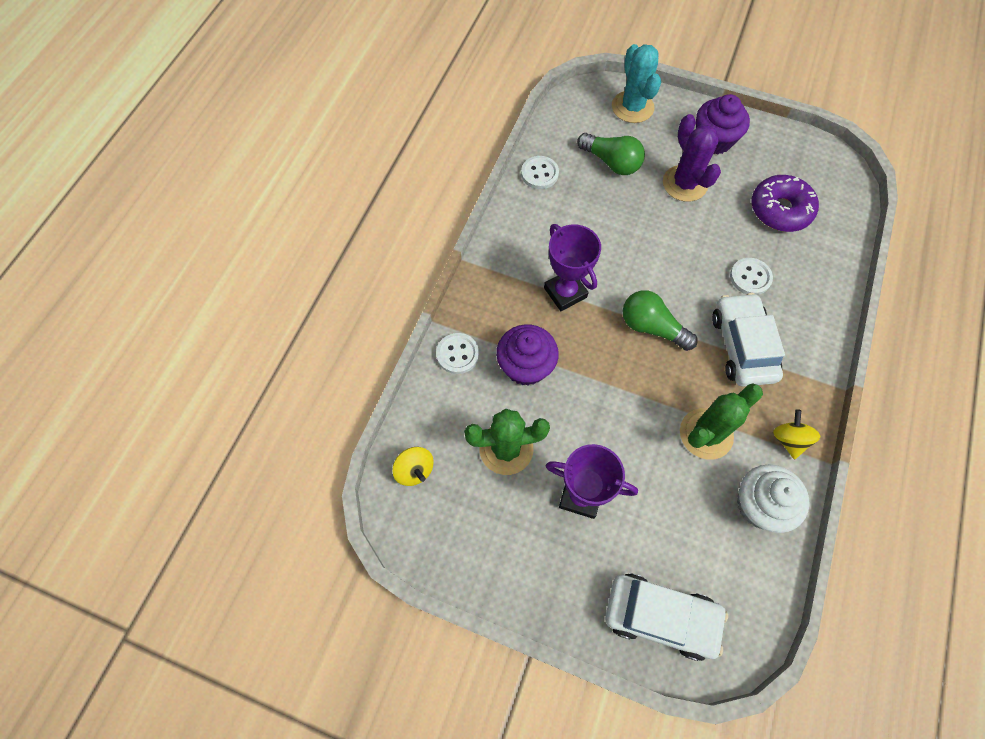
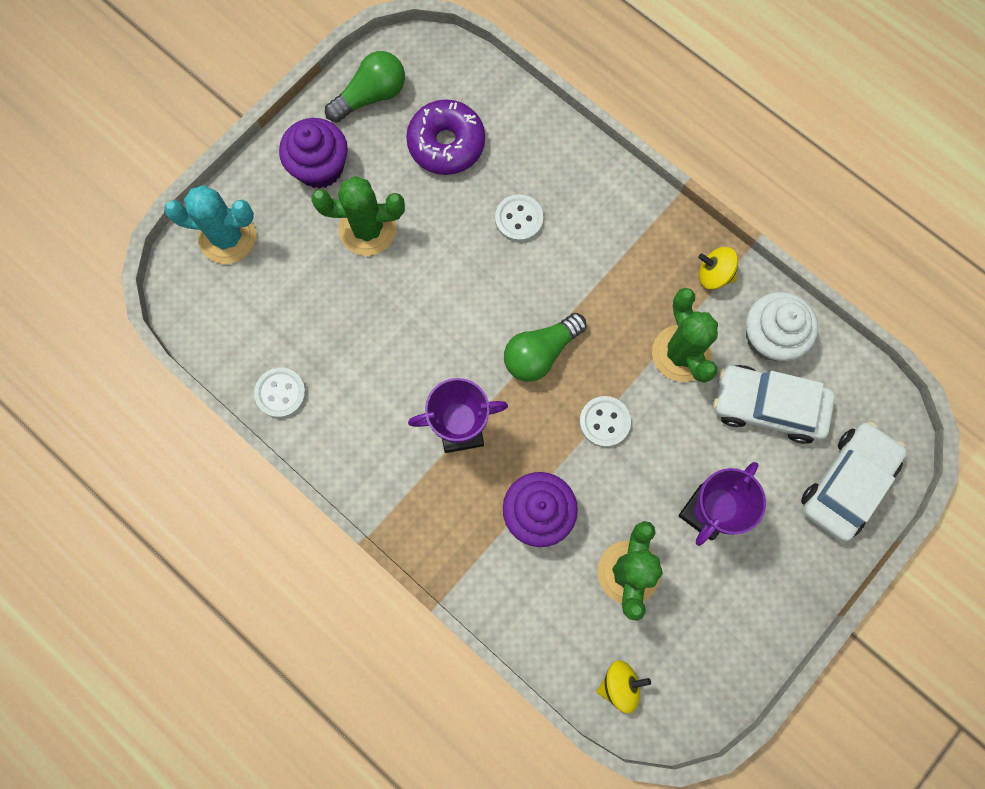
camera: 70 degrees left, 10 degrees up
(457, 354) = (495, 586): white button -> white button (604, 422)
(611, 162) = (301, 300): green light bulb -> green light bulb (371, 96)
(684, 184) = (368, 229): purple cactus -> green cactus
(742, 346) = (597, 268): white car -> white car (767, 406)

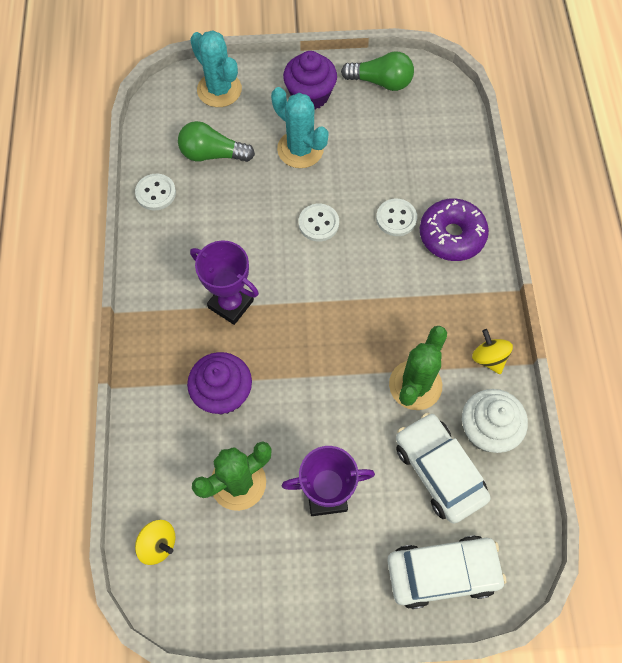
camera: 45 degrees right, 10 degrees down
(368, 229) = (300, 149): green cactus -> turquoise cactus
(446, 144) = (397, 142): purple donut -> purple donut (451, 235)
(540, 353) = (326, 304): green light bulb -> green light bulb (212, 154)
(604, 422) = (321, 380): white button -> white button (318, 223)

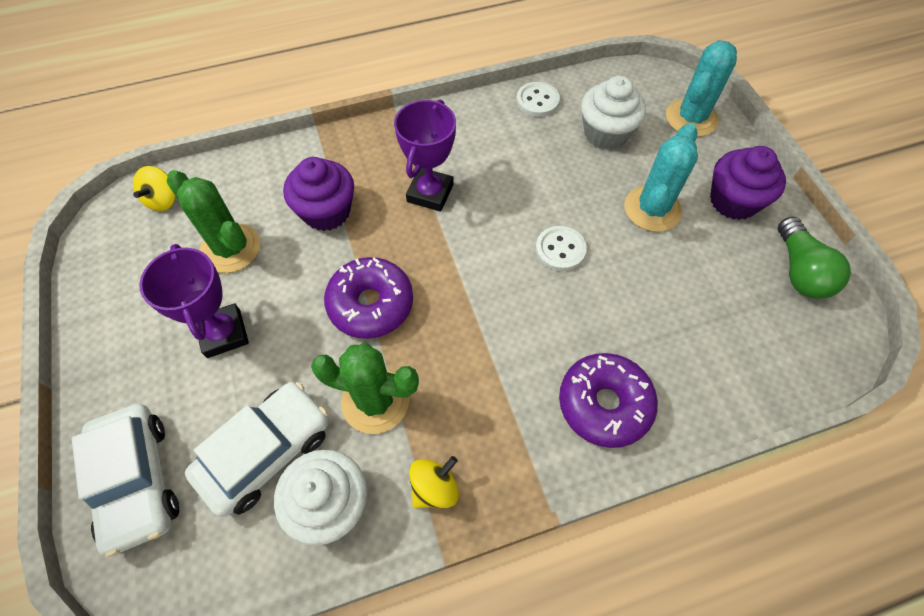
camera: 75 degrees right, 5 degrees down
(212, 154) = (605, 133): green light bulb -> white cupcake
(330, 373) = (371, 304): none -> purple donut
(396, 218) = (602, 331): white button -> none

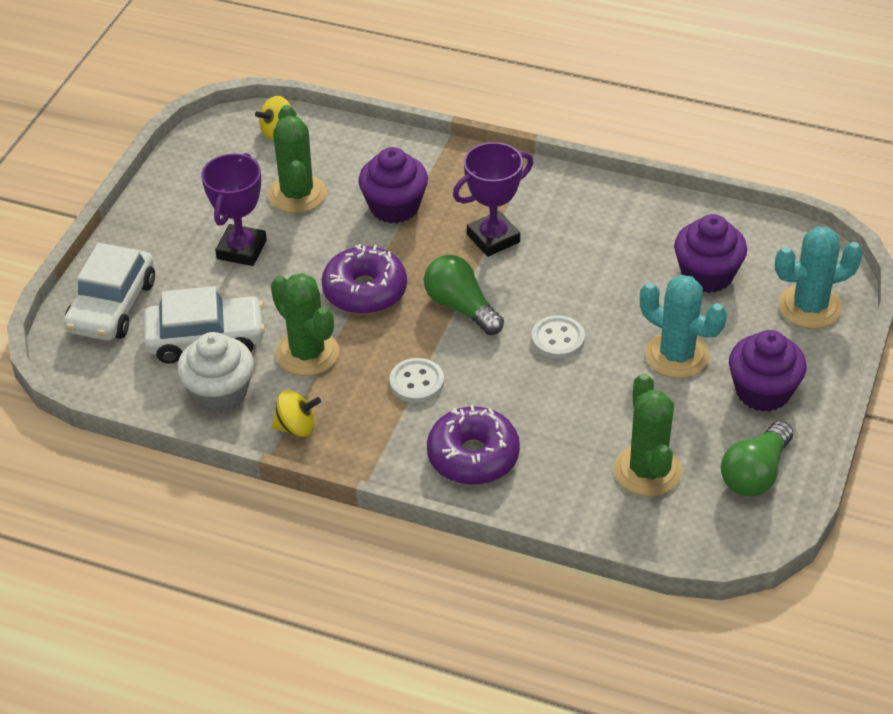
camera: 40 degrees right, 15 degrees down
(462, 269) = (461, 307): none -> green light bulb
(537, 101) = (673, 215): white button -> white button (416, 382)
(605, 133) = (707, 275): white cupcake -> purple cupcake
(652, 209) = (677, 355): turquoise cactus -> turquoise cactus turned 60 degrees clockwise
(734, 321) = (647, 470): none -> green cactus

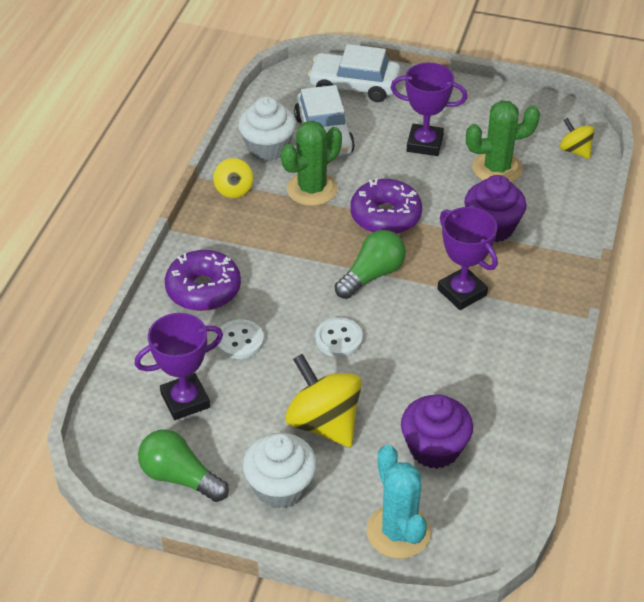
camera: 85 degrees right, 0 degrees up
(416, 382) = (283, 252): white button -> white button (240, 341)
(647, 470) = (185, 400): green cactus -> purple trophy
(677, 355) = (324, 423): turquoise cactus -> yellow spinning top
(763, 391) = (280, 487): purple cupcake -> white cupcake

